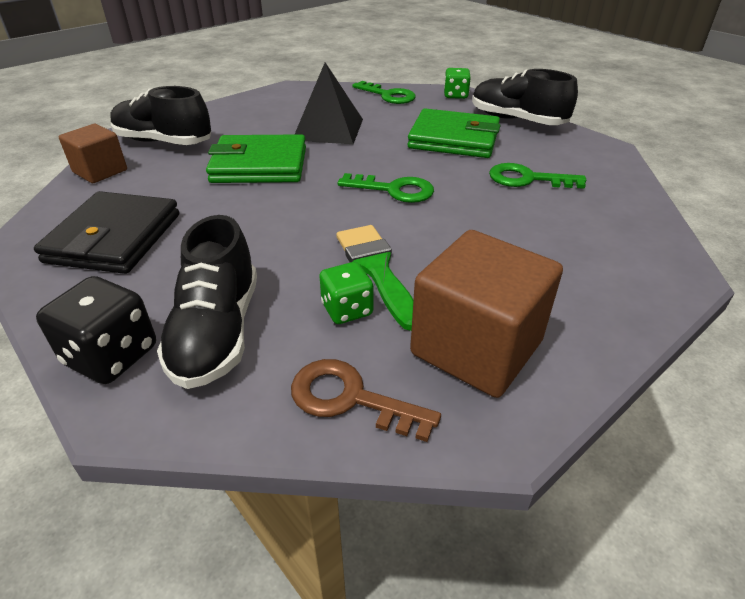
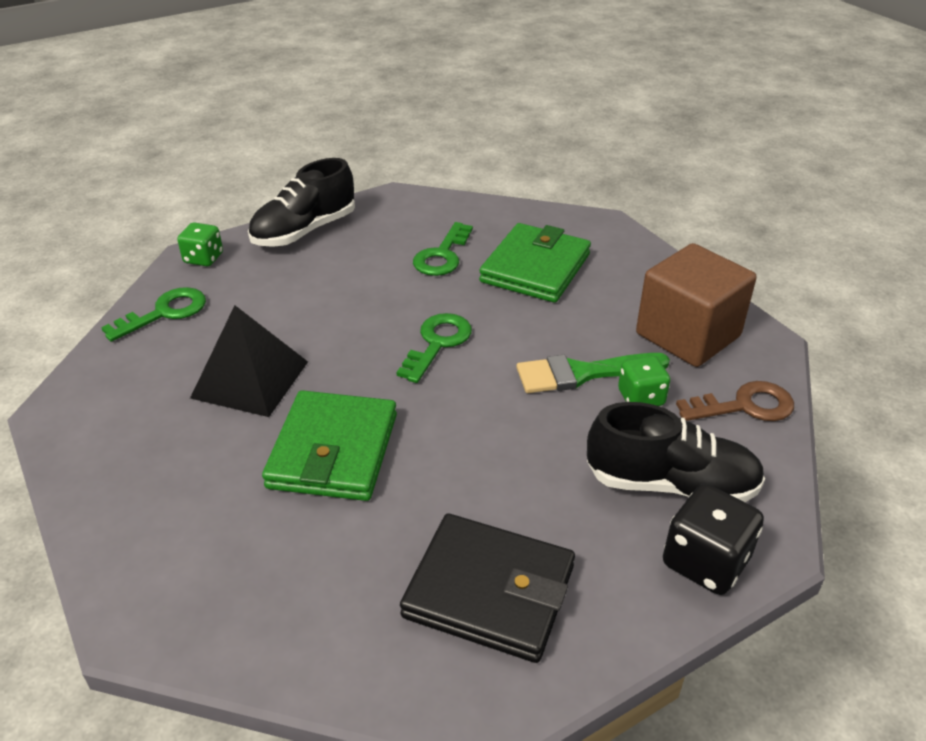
camera: 80 degrees left, 0 degrees up
(100, 171) = (280, 641): brown cube -> none
(164, 142) = (201, 565): black shoe -> none
(350, 398) = (745, 406): brown key -> brown key turned 135 degrees counterclockwise
(454, 139) = (332, 282): green wallet -> green wallet (535, 268)

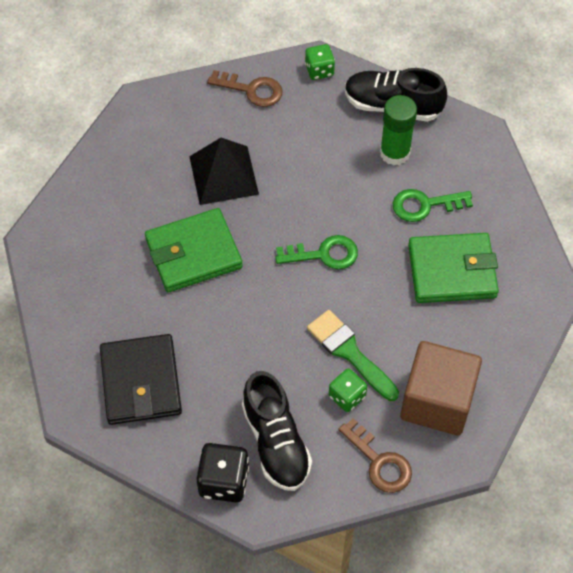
camera: 60 degrees right, 20 degrees up
(165, 313) = (252, 90): green key -> brown key
(361, 250) = (394, 153): none -> green glue stick

